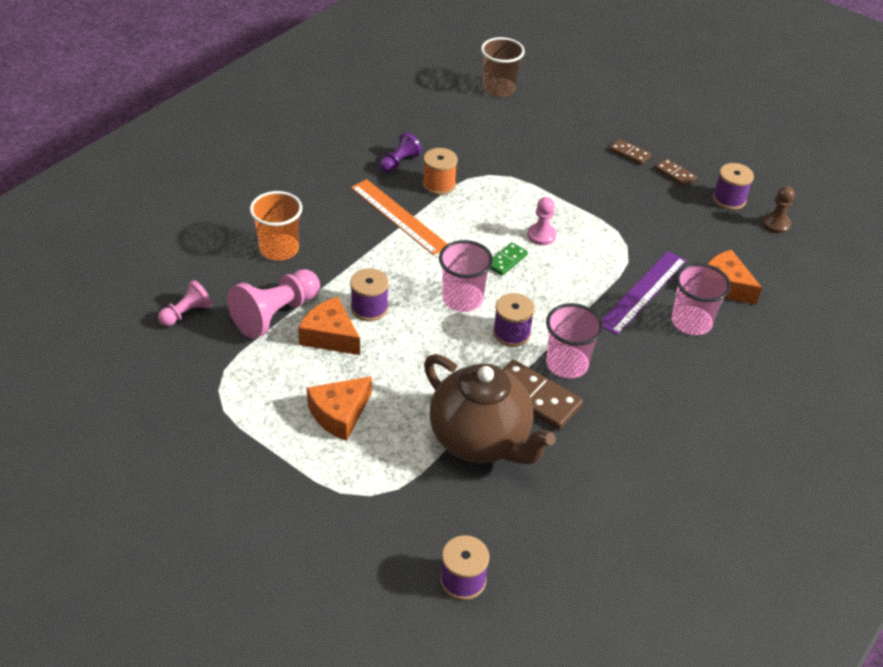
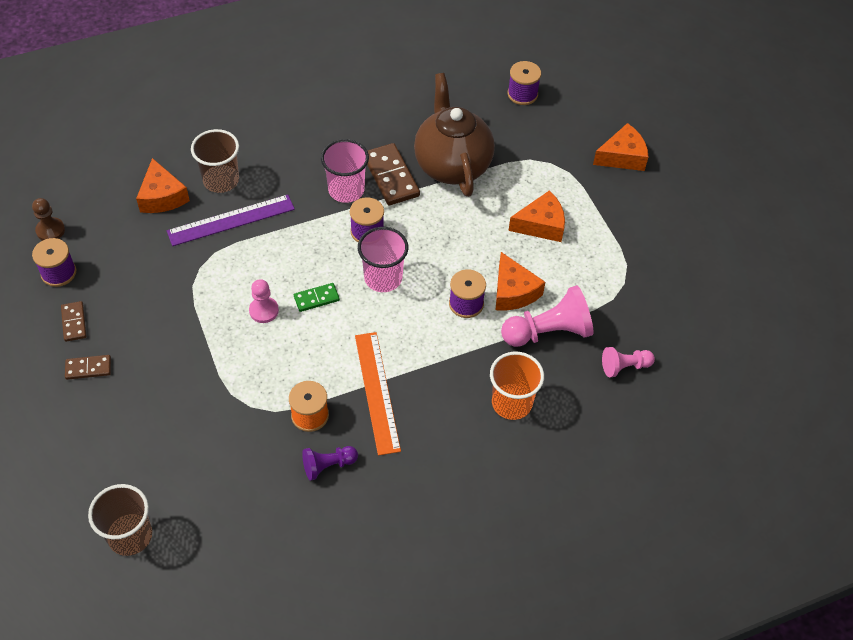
camera: 150 degrees left, 10 degrees up
(284, 545) = (622, 156): none -> orange cheese
(629, 153) = (88, 368): brown domino -> brown domino turned 75 degrees counterclockwise
(691, 322) = (221, 180): pink cup -> brown cup

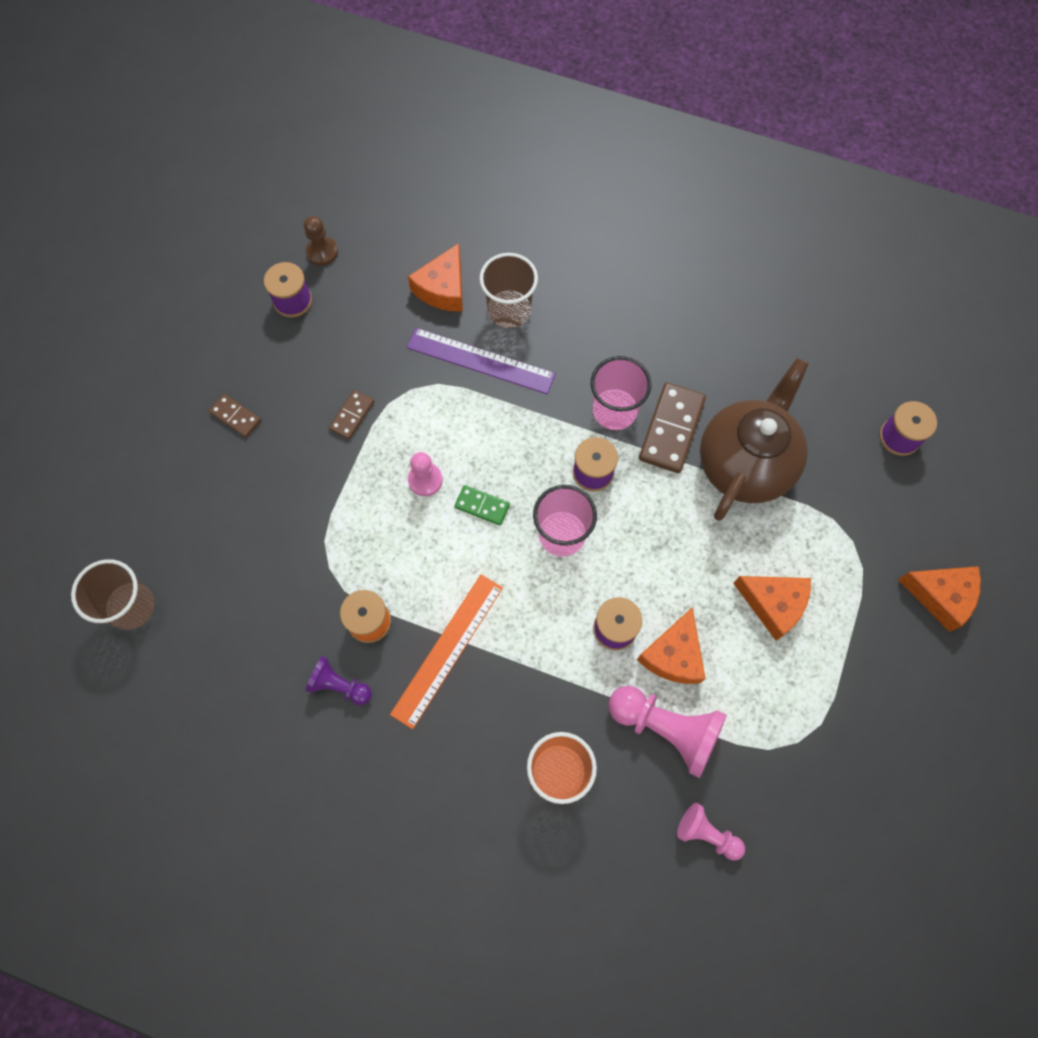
camera: 45 degrees right, 15 degrees up
(74, 322) = (263, 361): brown domino -> brown domino (352, 415)

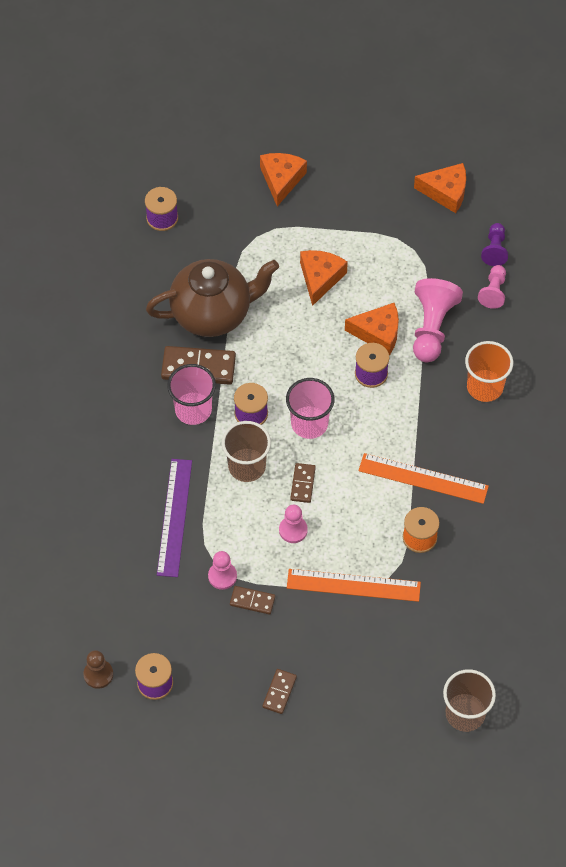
camera: 105 degrees left, 10 degrees down
(333, 527) = (353, 585): none -> orange ruler
(339, 685) = (474, 543): purple pawn -> purple pawn (494, 250)
(392, 392) = (222, 576): none -> pink pawn
(443, 288) = (111, 564): orange cheese -> orange cheese (446, 192)
(482, 506) = (302, 484): green domino -> brown domino
(509, 310) = (120, 507): brown cup -> brown cup (247, 466)
(745, 463) = (213, 313): brown teapot -> brown teapot turned 150 degrees clockwise

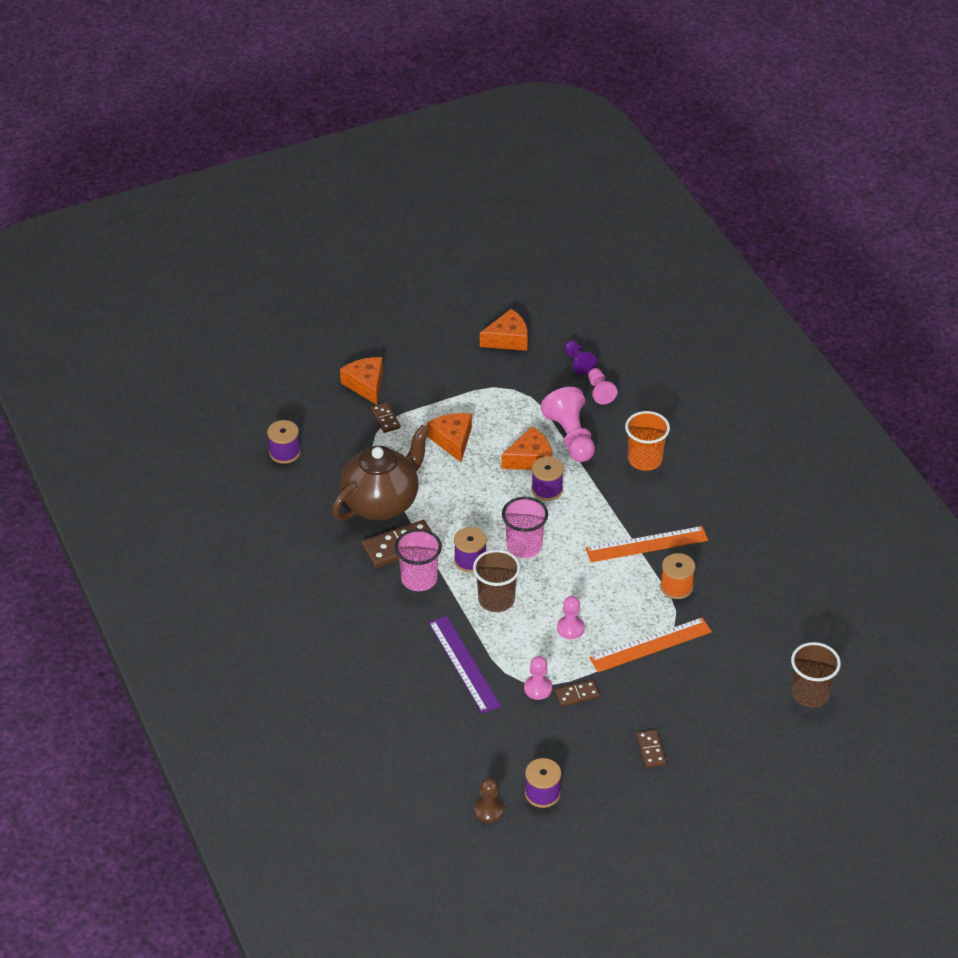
camera: 30 degrees left, 15 degrees down
(302, 484) = (552, 592): brown domino -> brown domino (385, 419)

